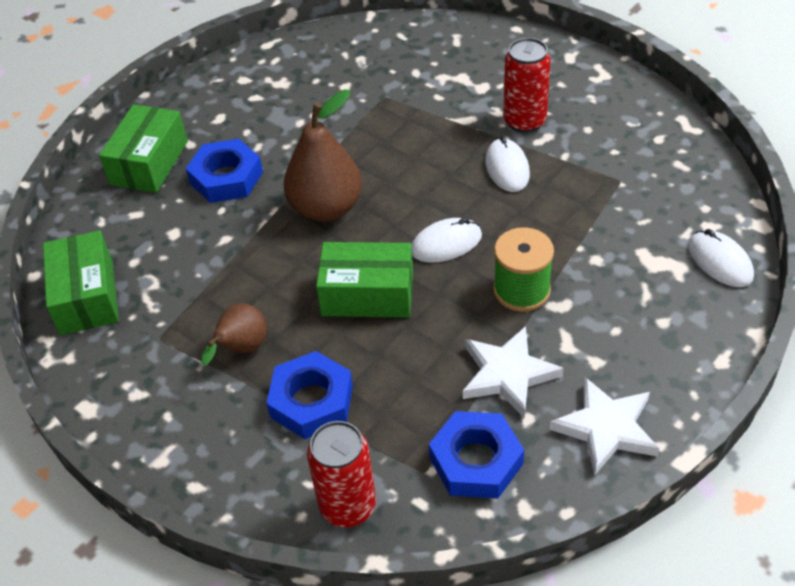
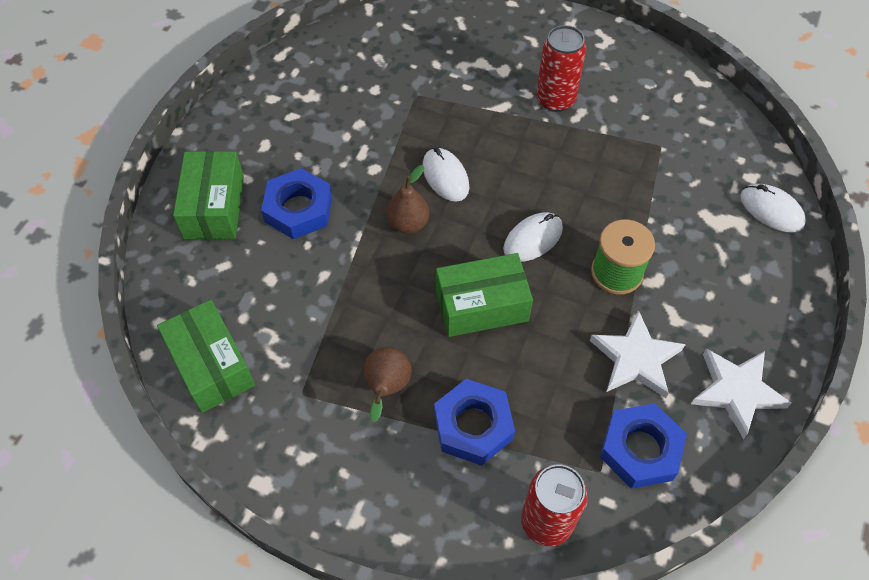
camera: 20 degrees left, 10 degrees up
(326, 208) = (408, 223): brown pear -> brown pear, size x0.58
(507, 168) = (558, 151): white mouse -> white mouse (445, 177)

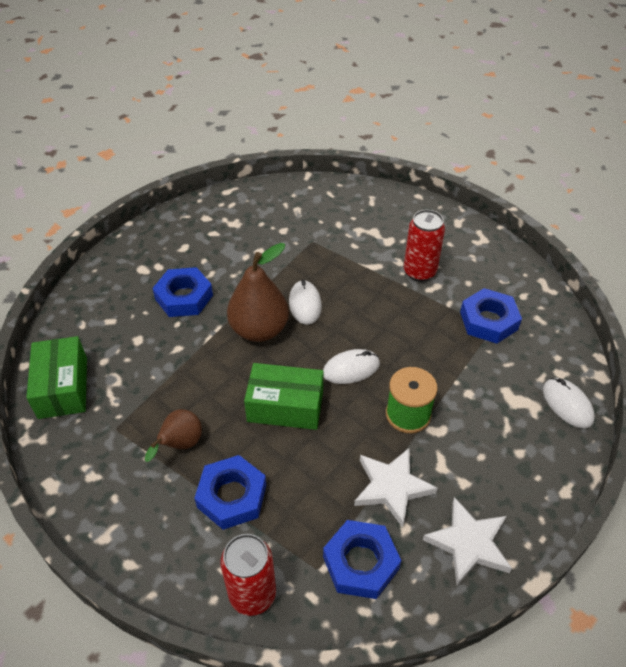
camera: 20 degrees right, 10 degrees down
(214, 207) = (125, 279): green box -> none
(408, 223) = (259, 330): brown pear -> brown pear, size x1.72
(654, 138) = (488, 320): none -> blue nut

